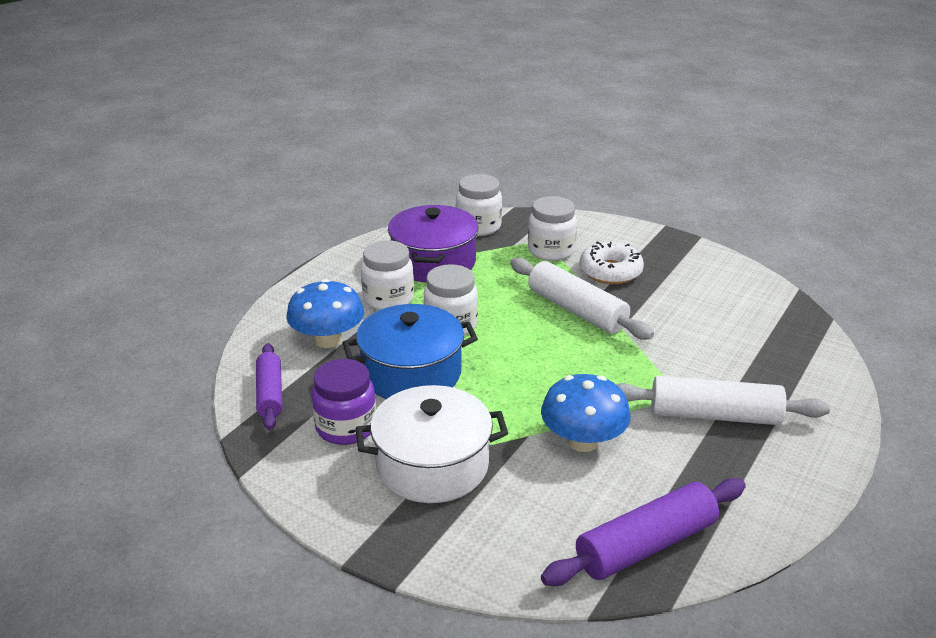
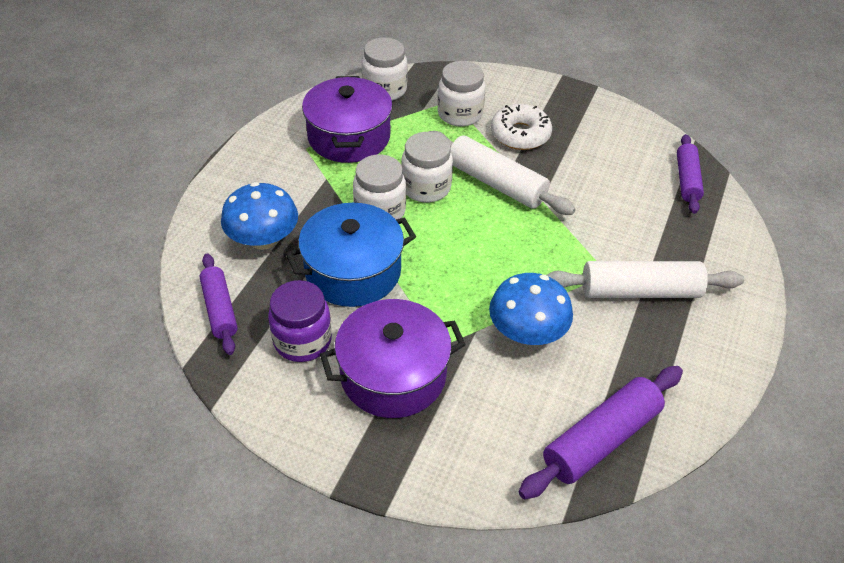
camera: 10 degrees left, 15 degrees up
(388, 299) = (313, 185): white jar -> white jar (426, 188)
(432, 465) = (393, 375): white pot -> purple pot
(784, 322) = (687, 180): none -> purple rolling pin

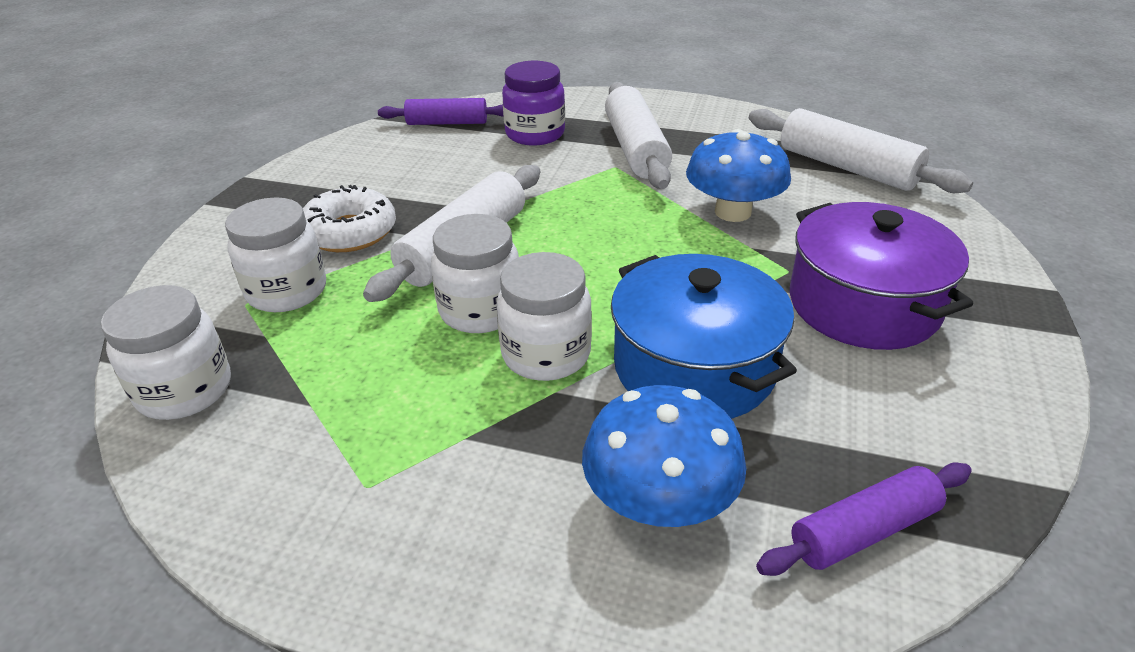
camera: 95 degrees left, 10 degrees down
(302, 340) = (863, 402): purple jar -> purple jar (535, 134)
(349, 137) = (335, 422): purple pot -> none
(601, 439) = (847, 167): purple rolling pin -> white rolling pin

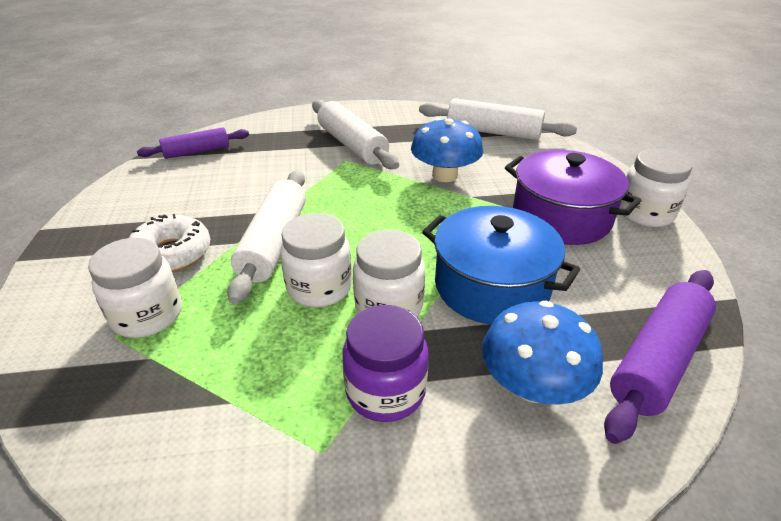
camera: 25 degrees left, 0 degrees up
(185, 390) = (106, 428): white jar -> white jar (645, 213)
(535, 134) = (272, 148): purple jar -> purple jar (385, 391)
(864, 531) = (658, 360): purple rolling pin -> purple rolling pin, size x1.54

